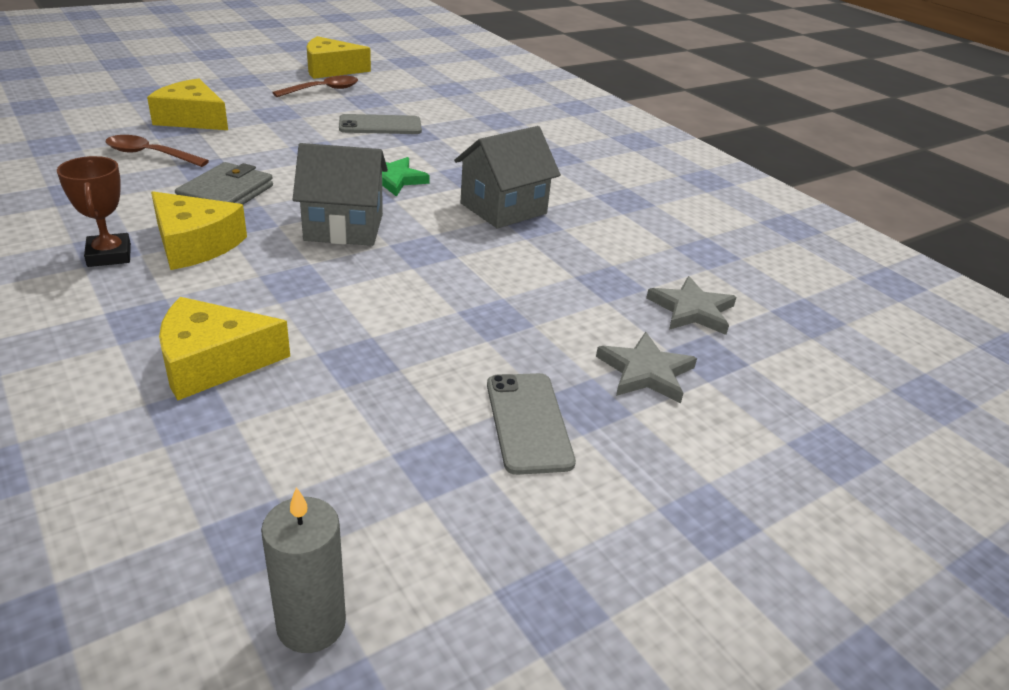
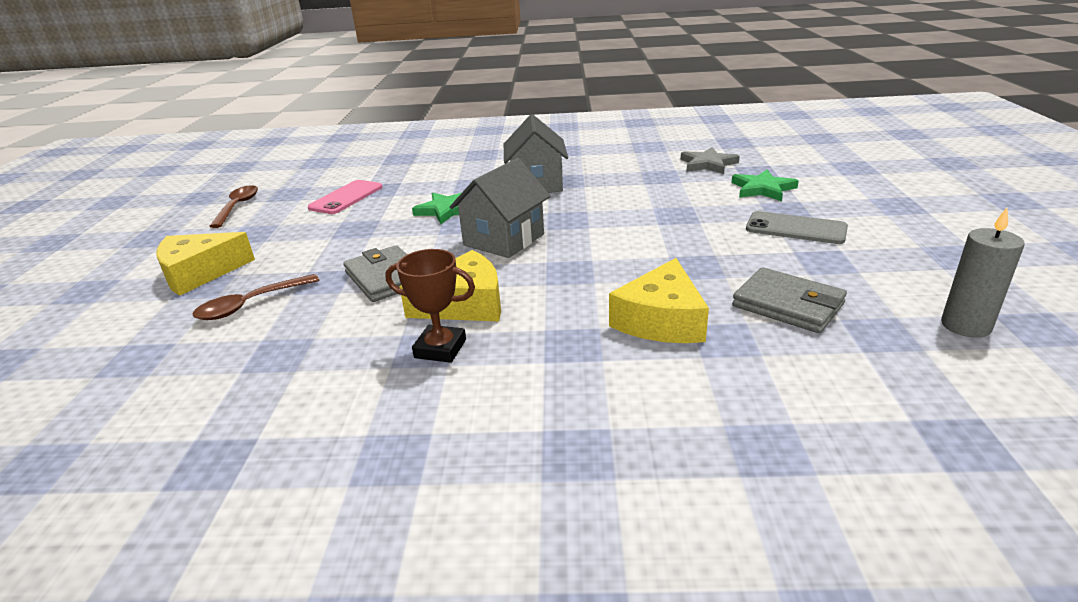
camera: 50 degrees left, 5 degrees down
(293, 447) = (788, 305): none -> grey wallet
(331, 69) = (199, 196): yellow cheese -> none
(380, 125) = (346, 197): grey phone -> pink phone
(645, 372) = (762, 189): grey star -> green star

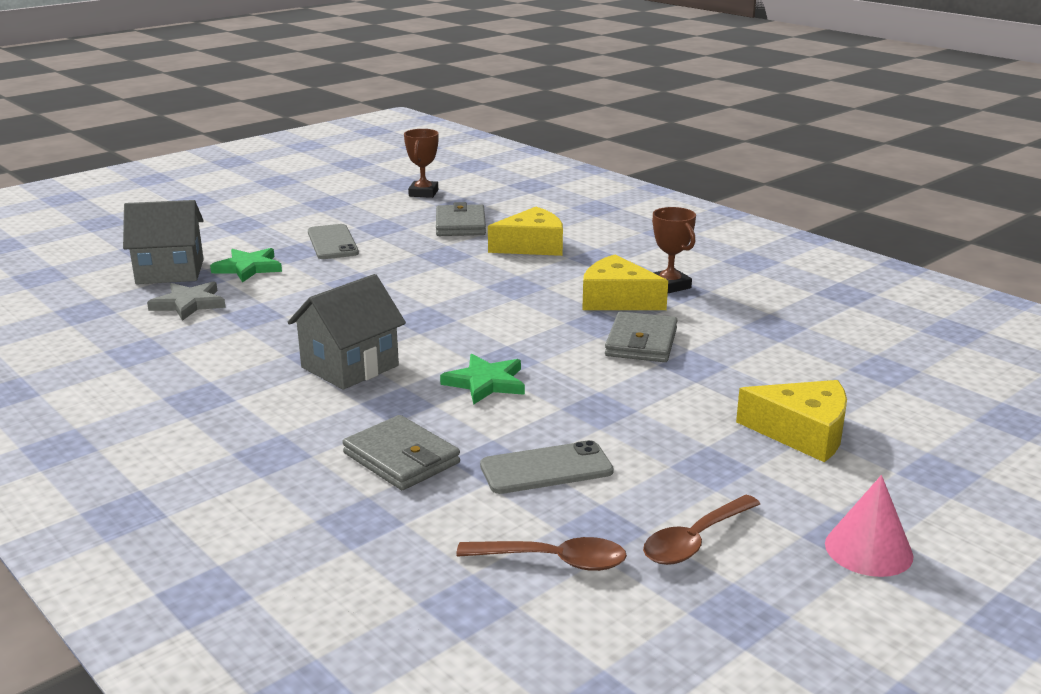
camera: 135 degrees left, 5 degrees down
(137, 237) = (868, 549): none -> pink cone
(250, 305) = (771, 372): brown spoon -> brown spoon (554, 561)
(346, 197) = (546, 468): pink phone -> grey phone
(423, 174) = (401, 458): none -> grey wallet
(504, 240) = (505, 327): grey house -> grey house (170, 272)
(965, 326) = (423, 193): grey candle -> brown trophy

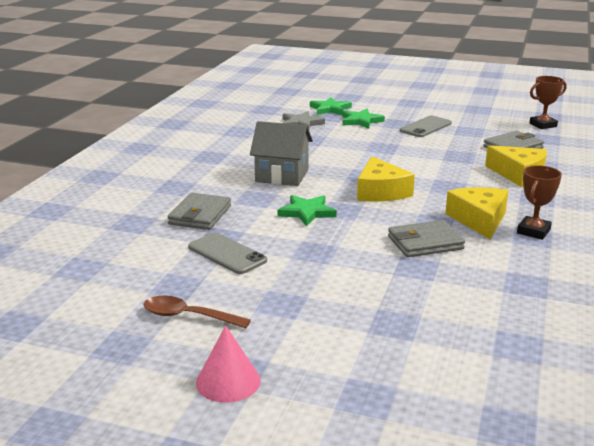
camera: 60 degrees right, 0 degrees up
(170, 272) = (330, 109): grey house -> green star
(554, 561) = (134, 279): brown spoon -> none
(802, 433) = (365, 327): yellow cheese -> yellow cheese (381, 192)

